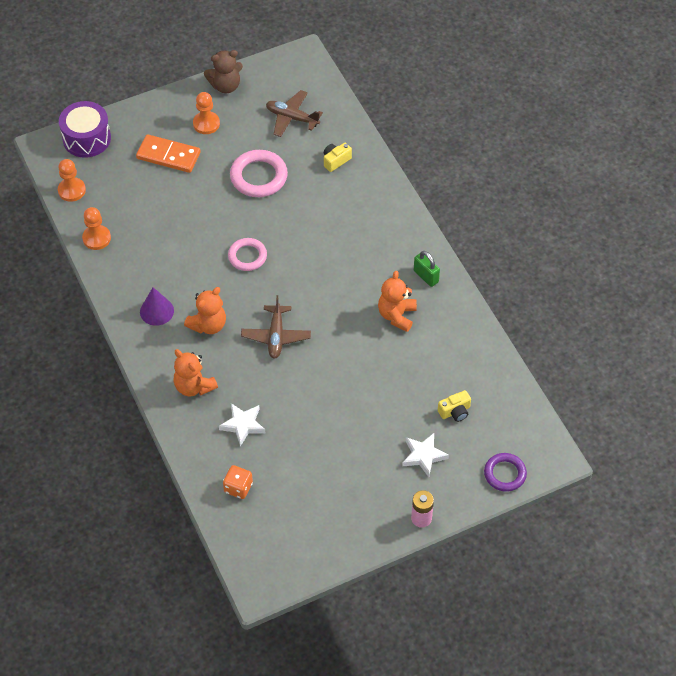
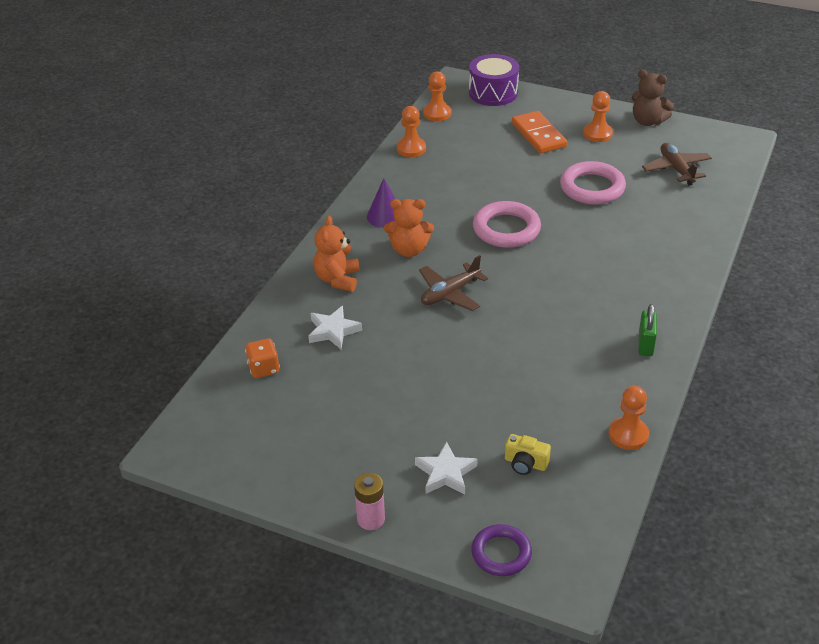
camera: 50 degrees right, 15 degrees down
(247, 256) = (506, 229): pink ring -> pink ring, size x1.52
(336, 161) = (675, 217): yellow camera -> none
(397, 315) = (576, 353): orange teddy bear -> none
(483, 346) = (628, 435): none -> orange pawn

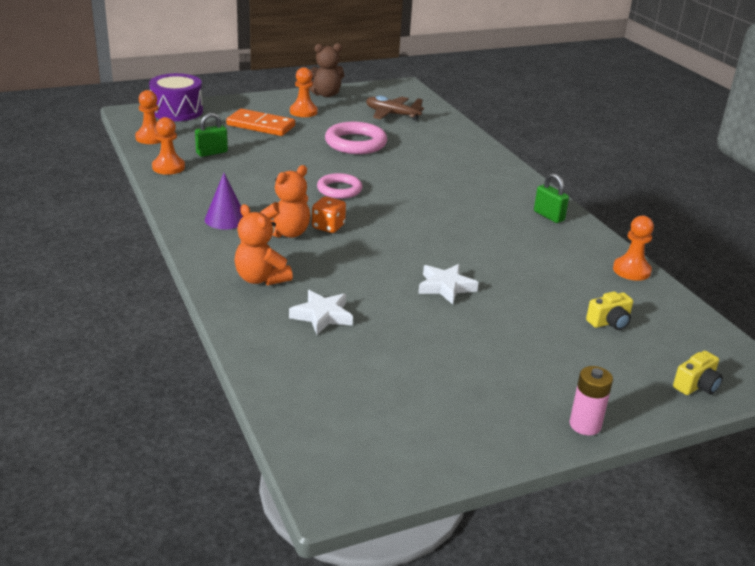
camera: 50 degrees left, 10 degrees down
(264, 368) = (309, 375): orange dice -> orange dice (328, 227)
(446, 473) = (575, 360): white star -> white star (446, 287)
(450, 293) = (370, 246): brown plane -> none
(461, 147) = (212, 153): none -> green padlock
(501, 553) = (696, 386): purple ring -> yellow camera
(506, 229) = (339, 189): pink ring -> pink ring, size x0.66

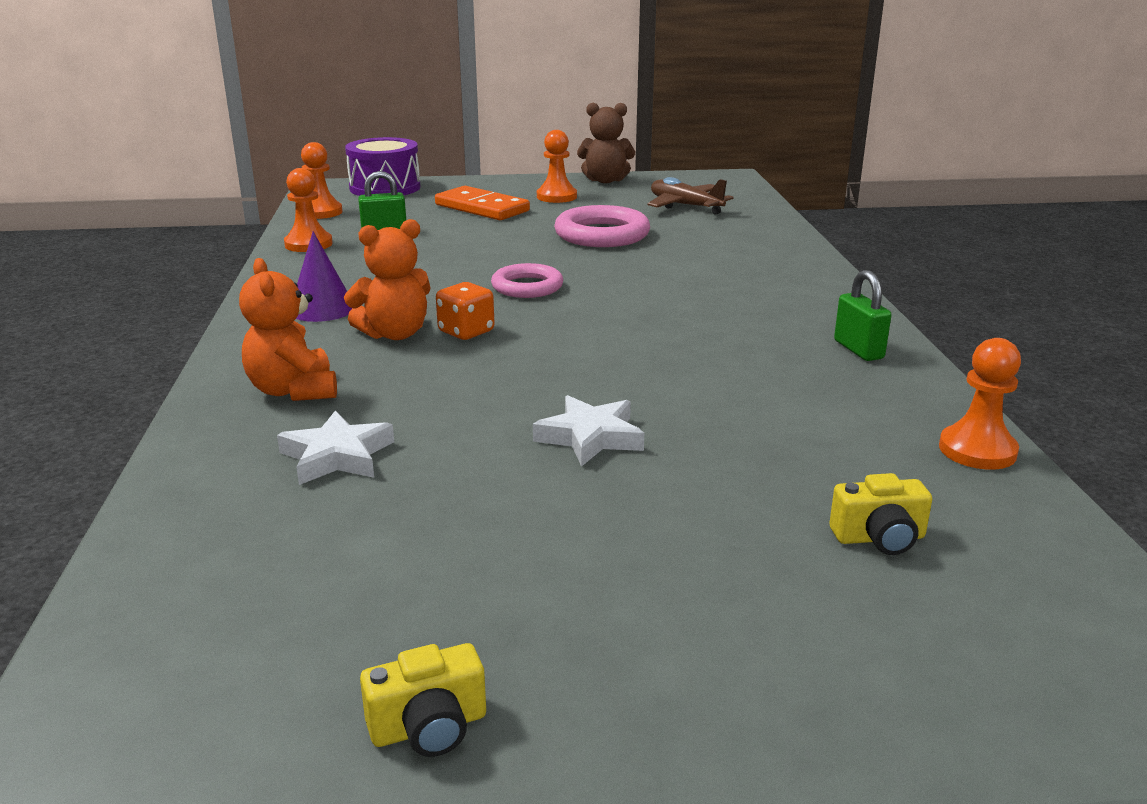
camera: 20 degrees right, 5 degrees down
(585, 425) = (697, 750): pink battery -> none
(696, 386) = (1025, 705): yellow camera -> yellow camera (429, 727)

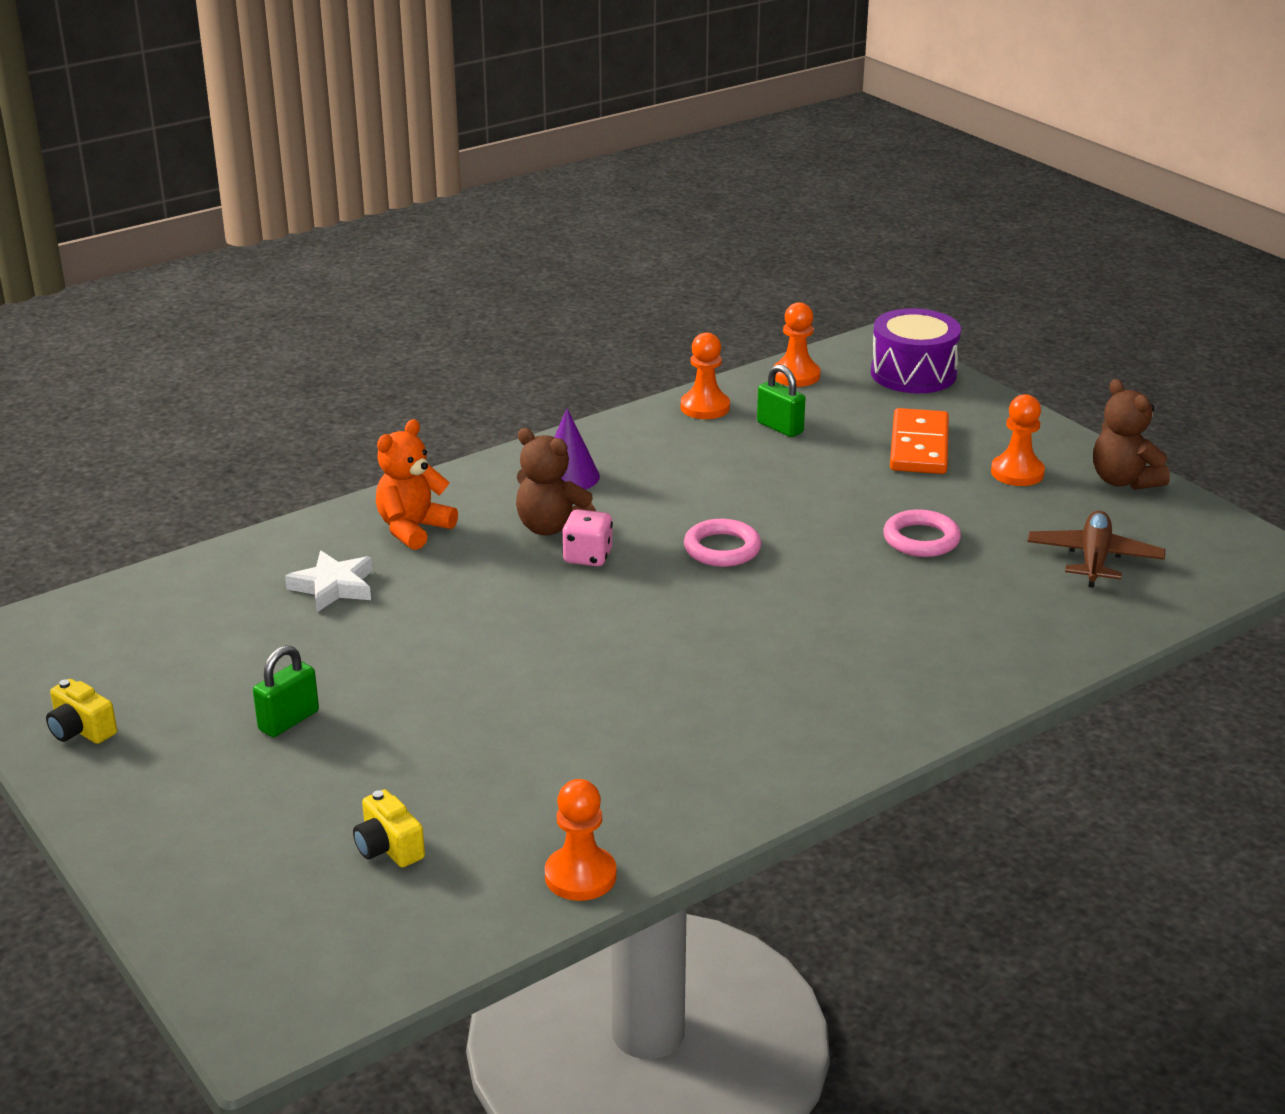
camera: 60 degrees right, 5 degrees up
(395, 334) = (551, 527): orange teddy bear -> brown teddy bear
(466, 332) = (588, 557): orange dice -> pink dice
(590, 437) = (445, 678): white star -> none
(602, 234) = (921, 539): pink ring -> pink ring, size x0.66
(858, 350) = (753, 771): green padlock -> green padlock (289, 721)

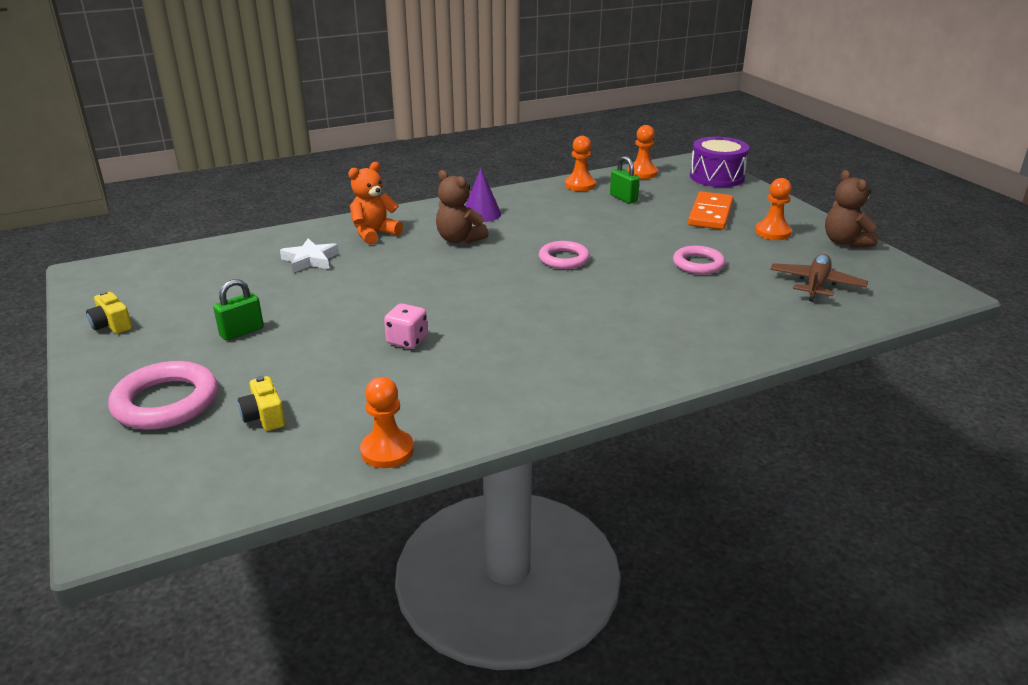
camera: 10 degrees right, 0 degrees up
(235, 842) = (166, 402): none -> pink ring
(588, 557) = (475, 256): pink dice -> pink dice (407, 340)

